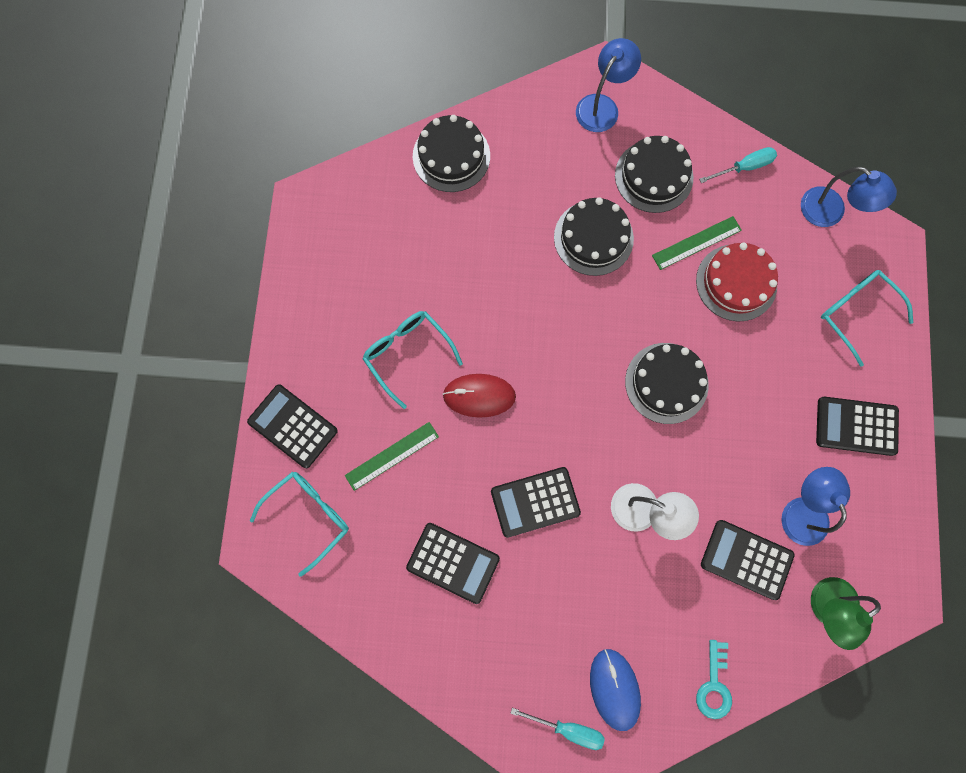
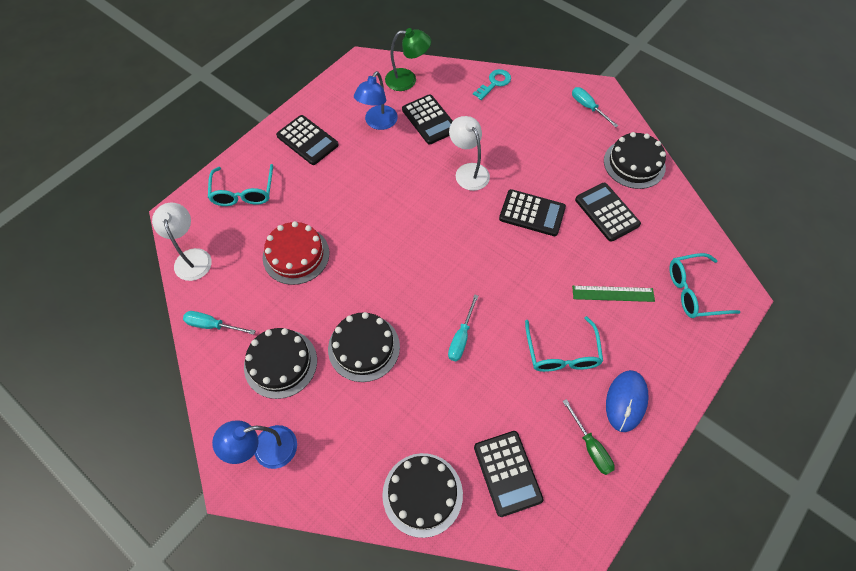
camera: 145 degrees left, 15 degrees down
(293, 426) = (678, 356): black calculator -> black calculator (507, 473)
(334, 283) = (590, 446): none -> green screwdriver
(479, 396) = (526, 294): red mouse -> none
(512, 306) = (461, 337): none -> turquoise screwdriver
(614, 689) = (549, 109): blue mouse -> blue mouse (626, 401)
(666, 383) = (396, 226): black cake -> black cake (634, 164)
(696, 243) = (296, 296): green ruler -> none
(830, 212) = (192, 257): blue lamp -> white lamp

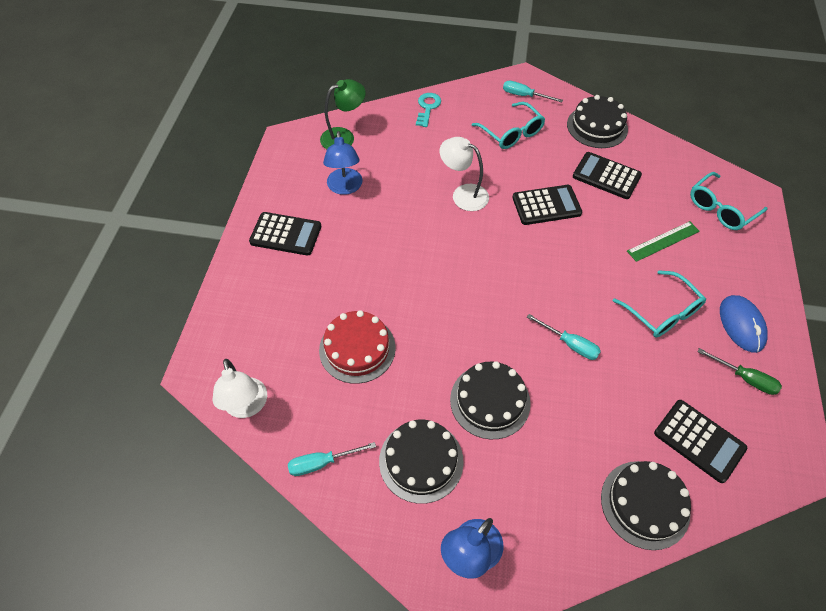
camera: 30 degrees left, 5 degrees down
(192, 257) = (247, 406): white lamp -> white lamp turned 150 degrees counterclockwise
(243, 193) = (255, 315): turquoise glasses -> turquoise glasses (511, 133)
(429, 120) = (392, 164): black calculator -> none
(461, 337) = (570, 344): turquoise screwdriver -> turquoise screwdriver turned 45 degrees counterclockwise

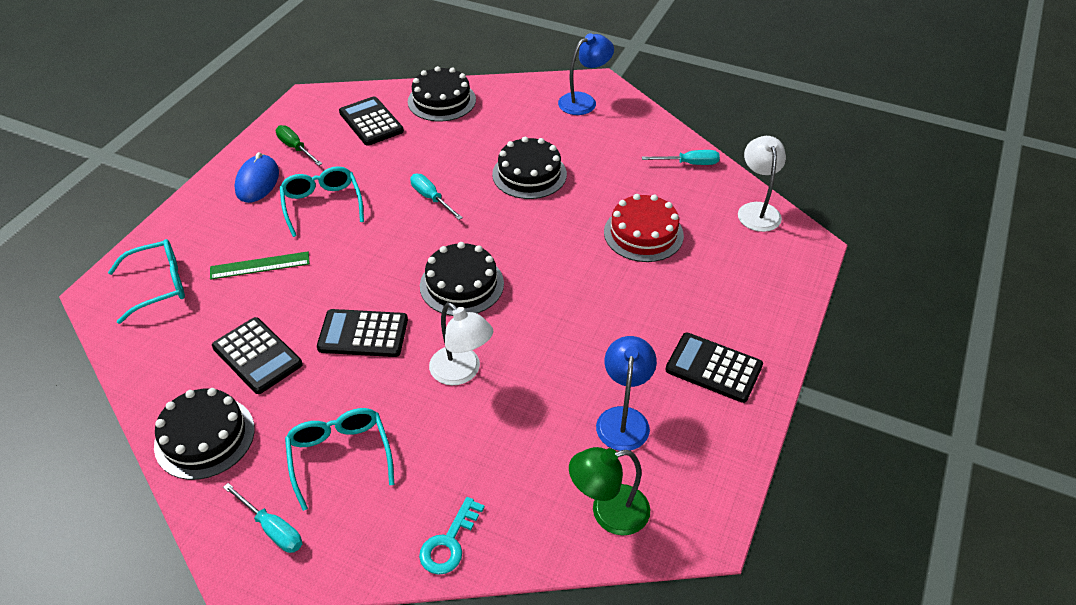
camera: 165 degrees left, 10 degrees down
(421, 461) = (604, 150): black cake -> black cake (461, 284)

